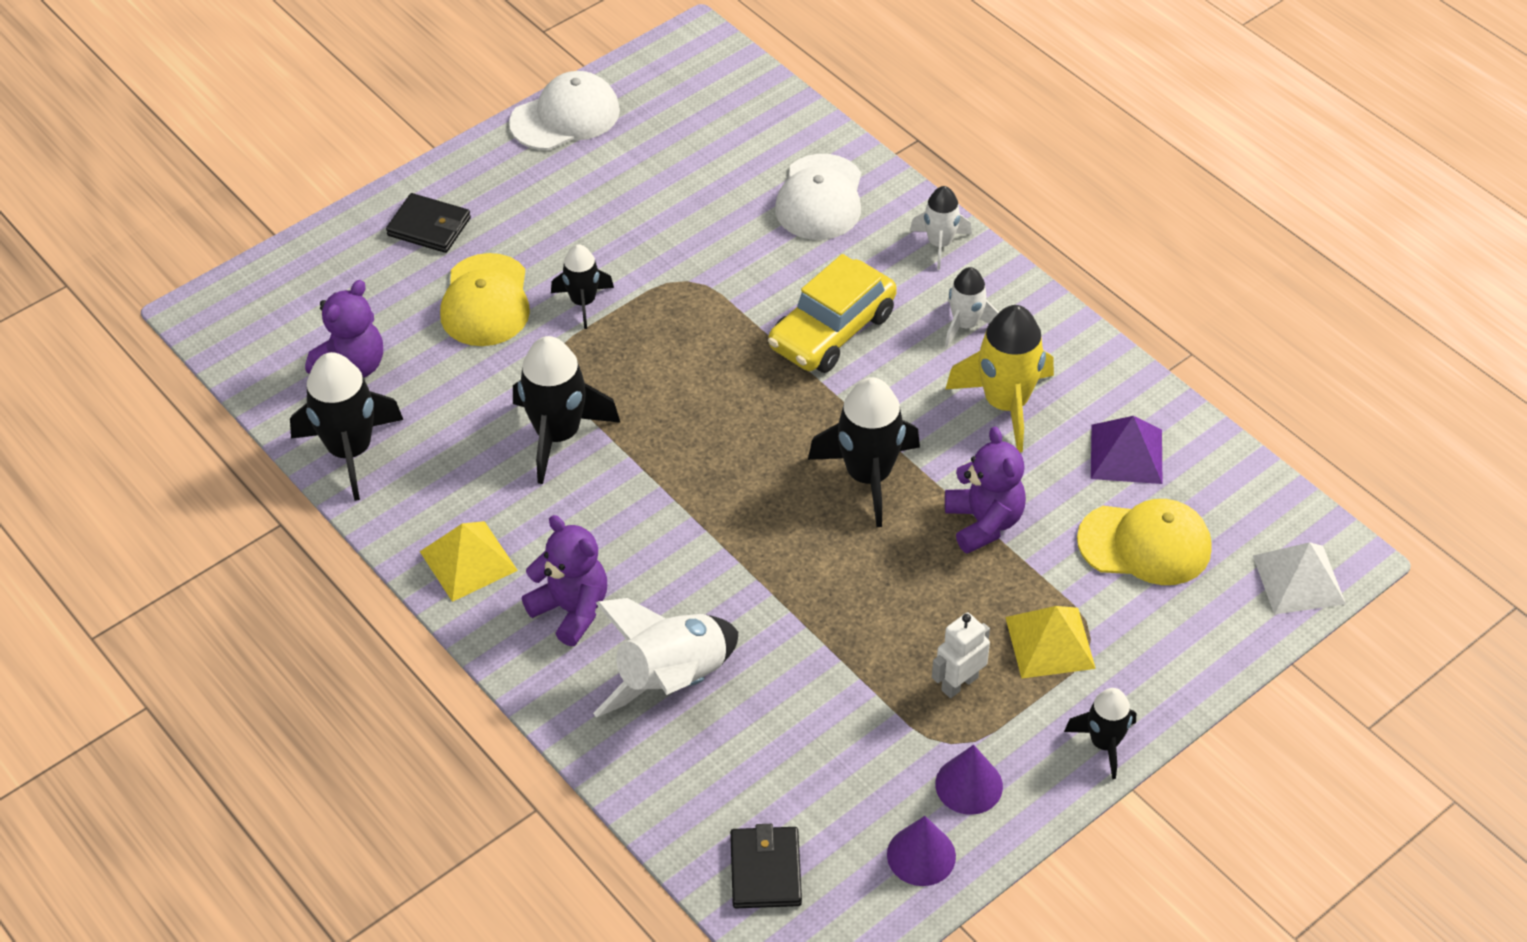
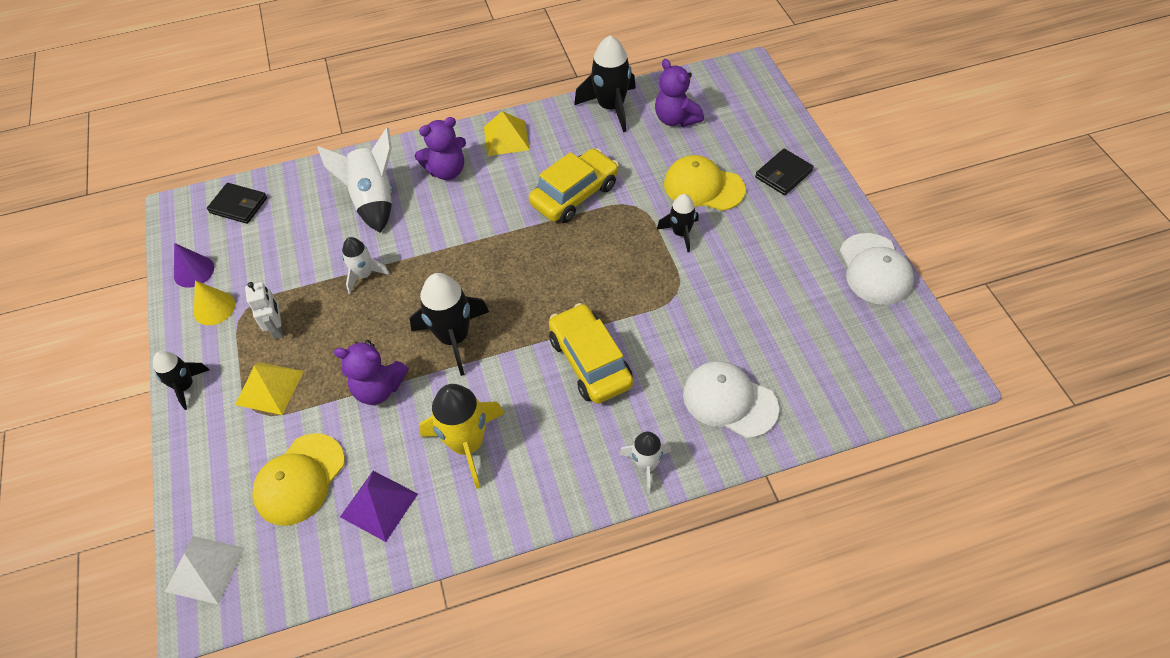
camera: 115 degrees right, 5 degrees up
(558, 435) = (574, 194): black rocket -> yellow car
(965, 325) = (555, 449): white rocket -> white rocket (364, 275)
(969, 785) = (214, 308): purple cone -> yellow cone

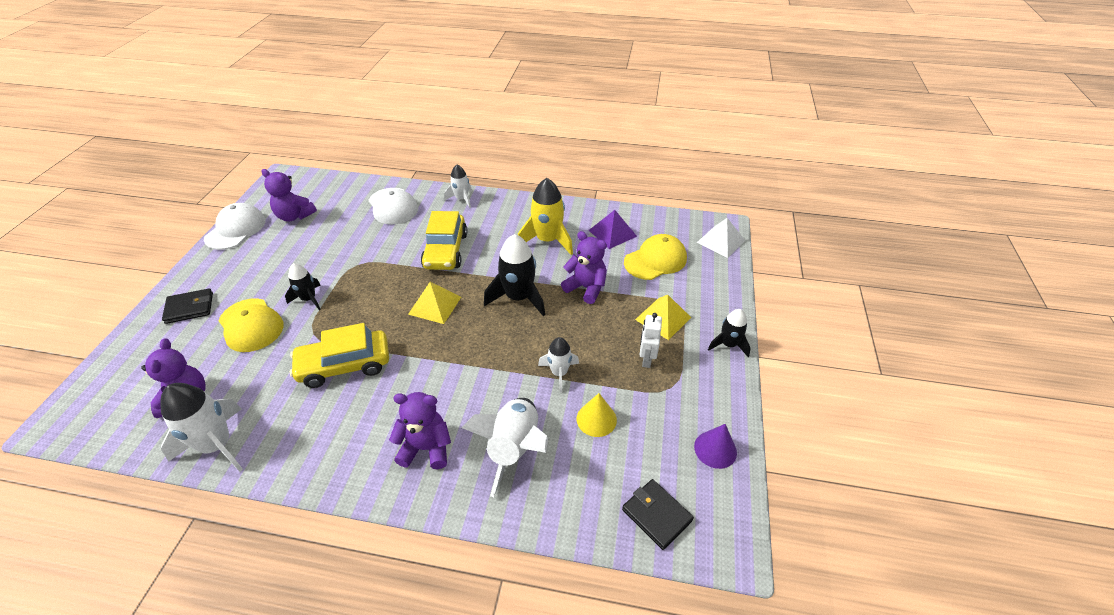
camera: 155 degrees left, 10 degrees down
(214, 308) = (698, 400): yellow cone -> yellow cone (596, 419)
(506, 138) = (342, 460): yellow pyramid -> yellow pyramid (435, 305)
(611, 107) = (217, 445): black rocket -> white rocket
(835, 321) = (294, 216): none -> purple teddy bear

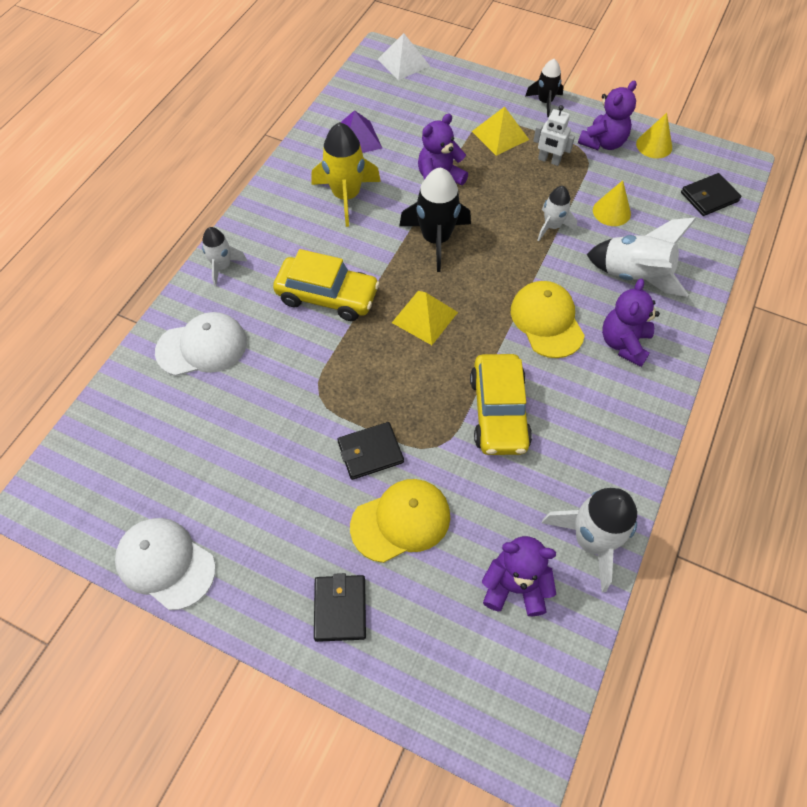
camera: 75 degrees left, 15 degrees up
(294, 216) = (167, 477): purple teddy bear -> purple teddy bear (603, 143)
(309, 299) = (370, 452): black rocket -> black wallet
(655, 260) = (415, 117): yellow cap -> yellow cap (547, 321)
(715, 449) = (654, 145): purple cone -> yellow cone

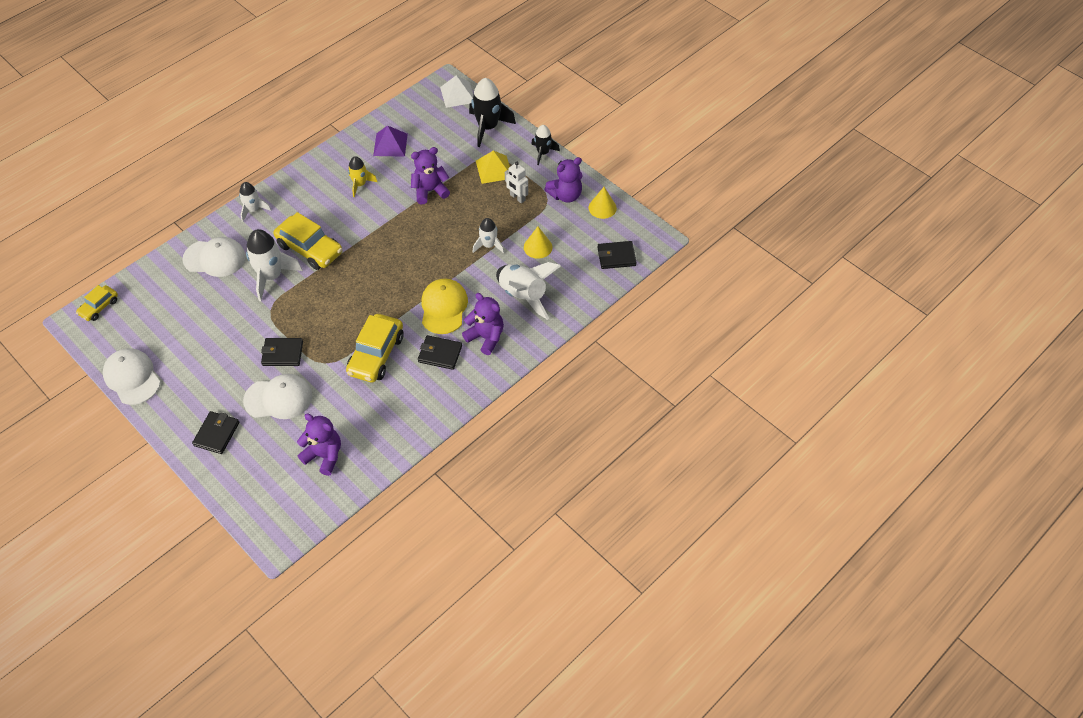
camera: 20 degrees right, 5 degrees down
(63, 470) = (99, 307): none -> yellow car
(346, 196) = (360, 184): yellow rocket -> yellow rocket, size x0.59
(401, 521) = (278, 398): yellow cap -> white cap
(425, 317) = (365, 281): yellow pyramid -> none
(436, 239) = (403, 232): black rocket -> black rocket (488, 127)
(580, 384) = (440, 354): none -> black wallet
(591, 540) = (386, 446): white rocket -> white rocket (271, 276)
(624, 343) = (486, 337): purple teddy bear -> purple teddy bear turned 90 degrees clockwise

